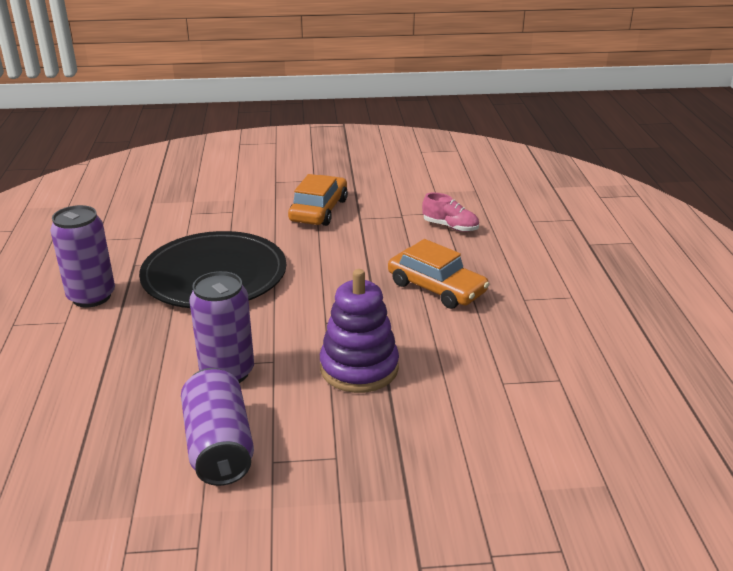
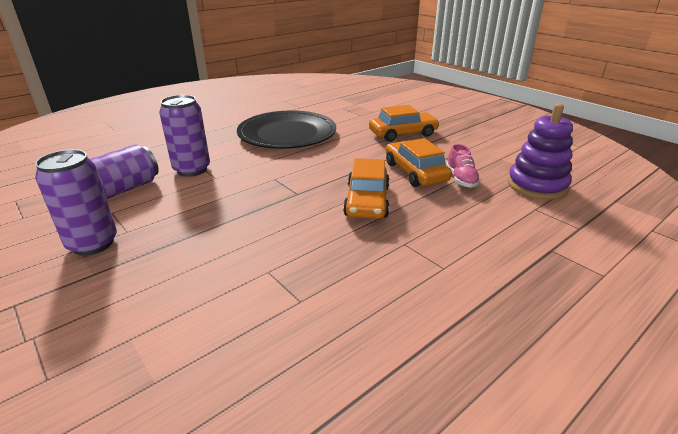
camera: 55 degrees right, 0 degrees up
(91, 296) = (231, 117): purple can -> purple can (93, 243)
(359, 368) = (233, 206): purple stacking toy -> purple stacking toy (537, 185)
(411, 241) = (415, 172): none -> orange car

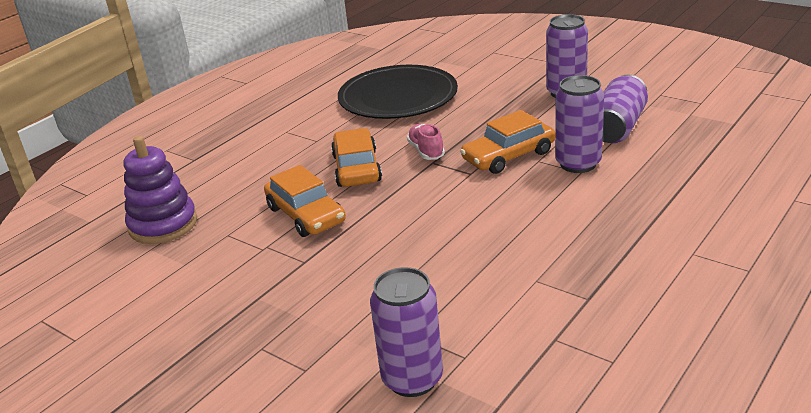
camera: 170 degrees right, 0 degrees up
(287, 133) = (516, 250): black plate -> black plate (398, 97)
(367, 105) = (412, 379): none -> purple can
(403, 134) = (325, 291): orange car -> orange car (508, 156)
(461, 179) = (251, 216): pink shoe -> pink shoe (426, 151)

